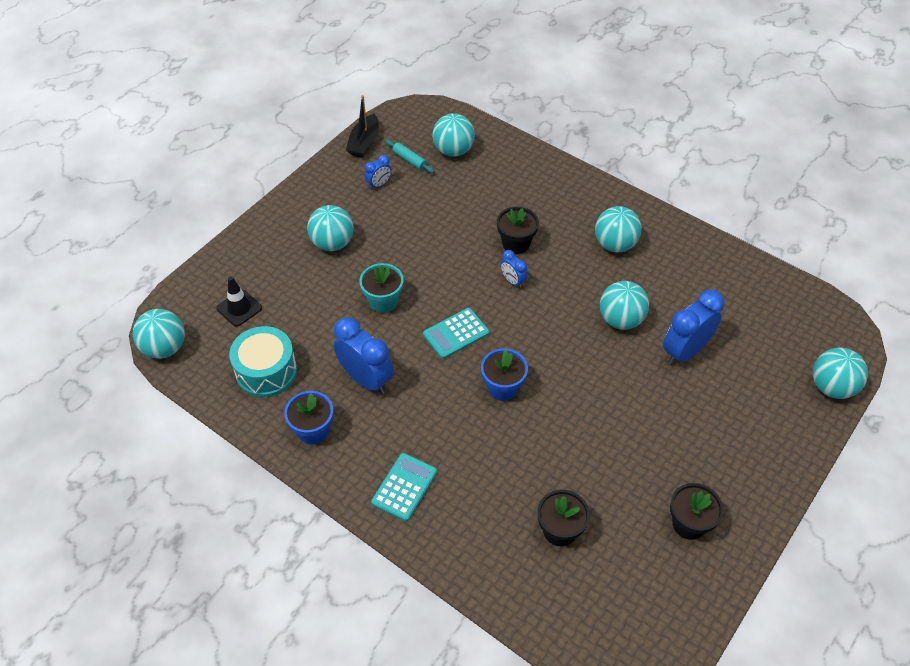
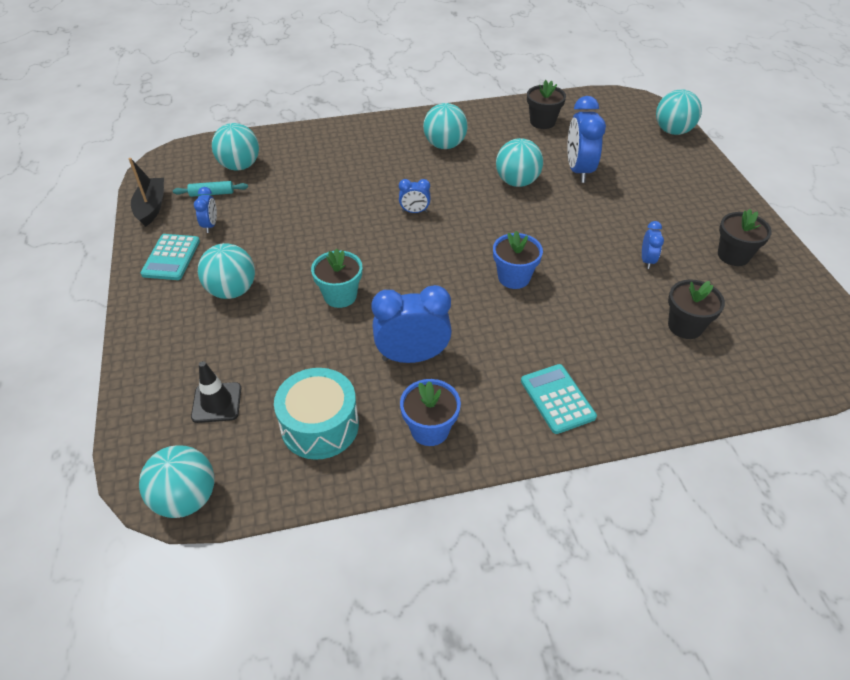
camera: 50 degrees left, 5 degrees down
(364, 143) = (151, 207): black boat -> black boat turned 150 degrees counterclockwise
(456, 333) = (428, 272): turquoise calculator -> turquoise calculator (171, 257)
(516, 244) = (380, 189): black flower pot -> black flower pot (542, 122)
(614, 464) = (647, 260): none -> blue clock

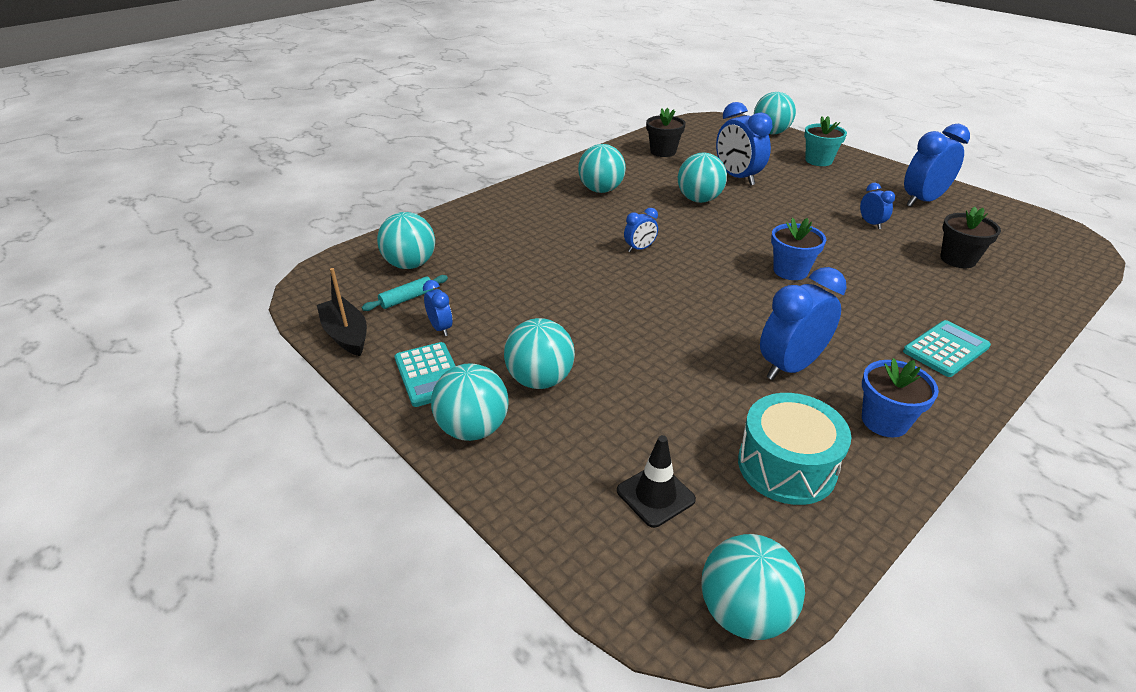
camera: 30 degrees left, 10 degrees down
(159, 307) = (473, 429): none -> turquoise ball
(340, 296) = (658, 342): turquoise flower pot -> turquoise flower pot (818, 160)
(557, 399) = (946, 349): turquoise calculator -> turquoise calculator turned 105 degrees clockwise
(733, 255) = (922, 201): black flower pot -> blue clock

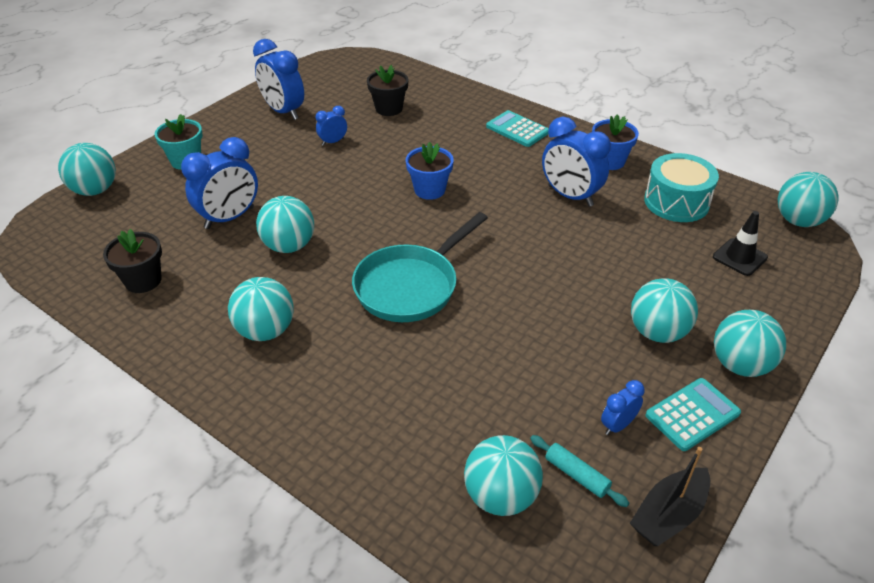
camera: 100 degrees left, 5 degrees up
(639, 249) = (411, 286): blue clock -> turquoise pan

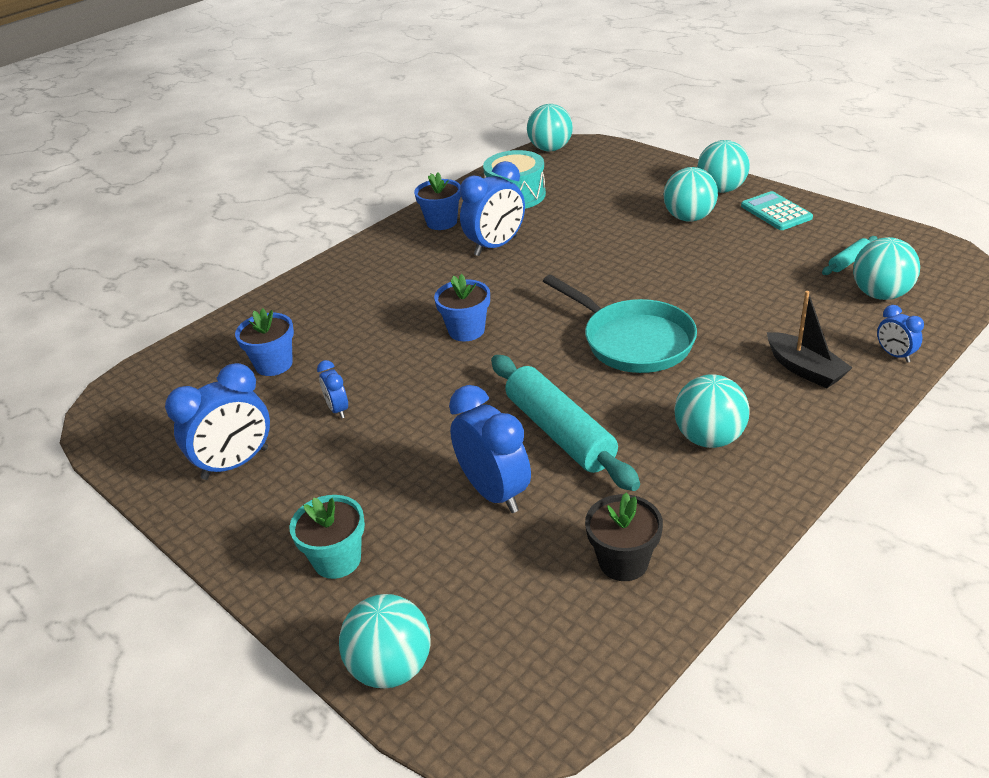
camera: 80 degrees left, 5 degrees down
(289, 246) = (559, 432): turquoise ball -> turquoise rolling pin
(389, 109) = (274, 364): black flower pot -> blue flower pot
(517, 129) = (362, 271): turquoise calculator -> none
(617, 425) = (794, 242): blue clock -> blue clock (894, 355)
(668, 515) = (872, 229): black boat -> black boat (805, 369)
(739, 257) = (595, 176): black traffic cone -> none

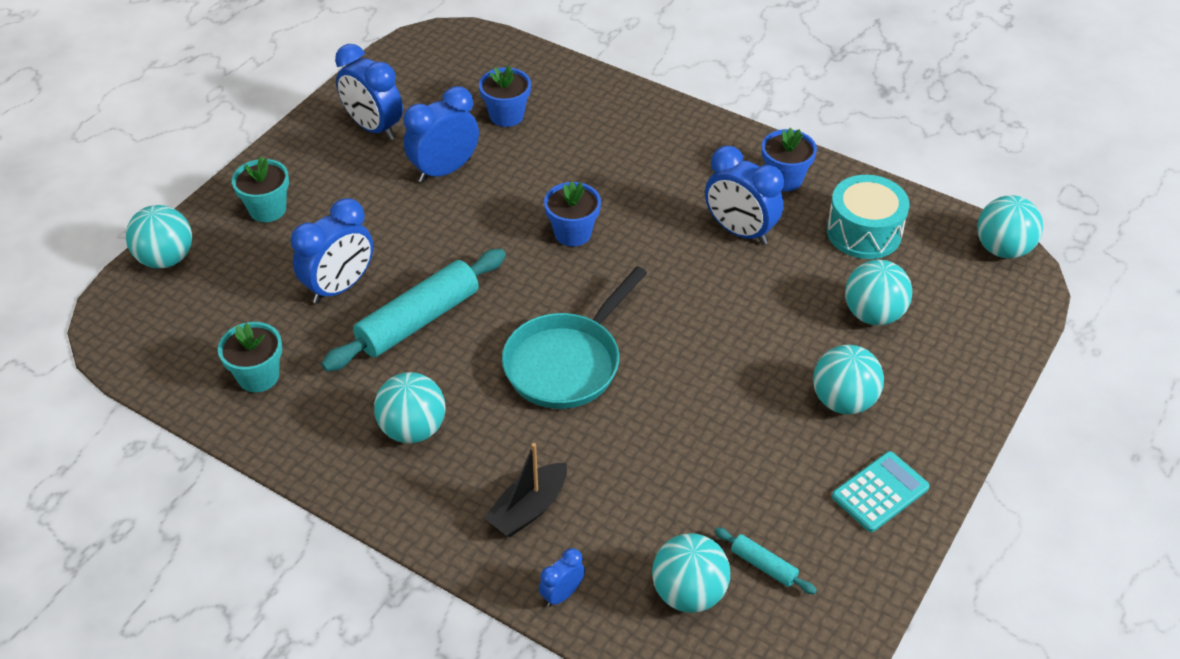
camera: 75 degrees right, 10 degrees up
(338, 409) = (444, 170): blue clock -> blue clock, size x1.97
(623, 562) = (258, 376): black flower pot -> turquoise flower pot
(721, 189) = (931, 433): turquoise ball -> turquoise ball (873, 314)

